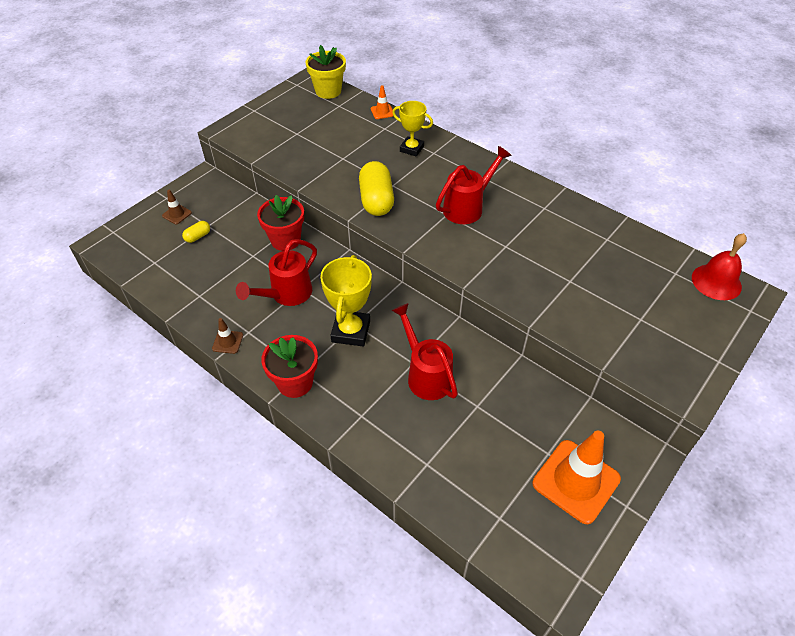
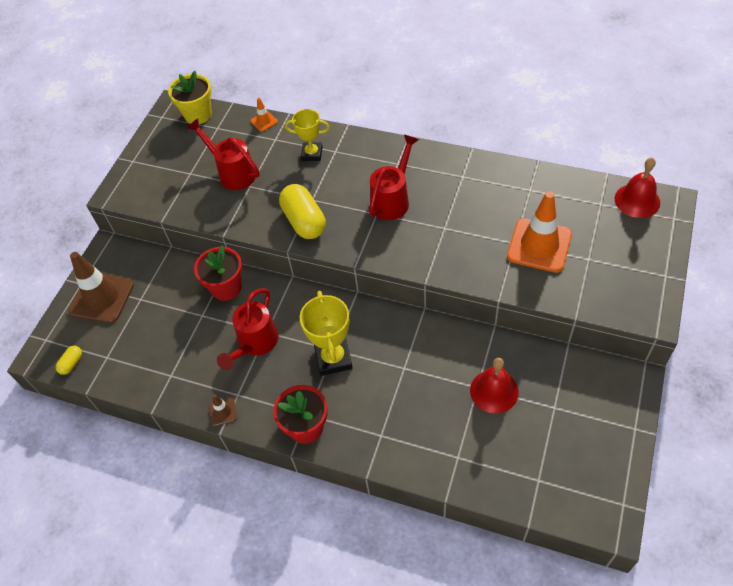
camera: 15 degrees left, 5 degrees up
(177, 214) = (102, 298): brown traffic cone -> brown traffic cone, size x2.23
(198, 236) = (136, 314): yellow capsule -> yellow capsule (71, 363)
(426, 375) = (420, 375): red watering can -> red watering can (233, 173)
(492, 415) = (494, 391): none -> red bell
(576, 481) = (587, 423): orange traffic cone -> orange traffic cone (539, 245)

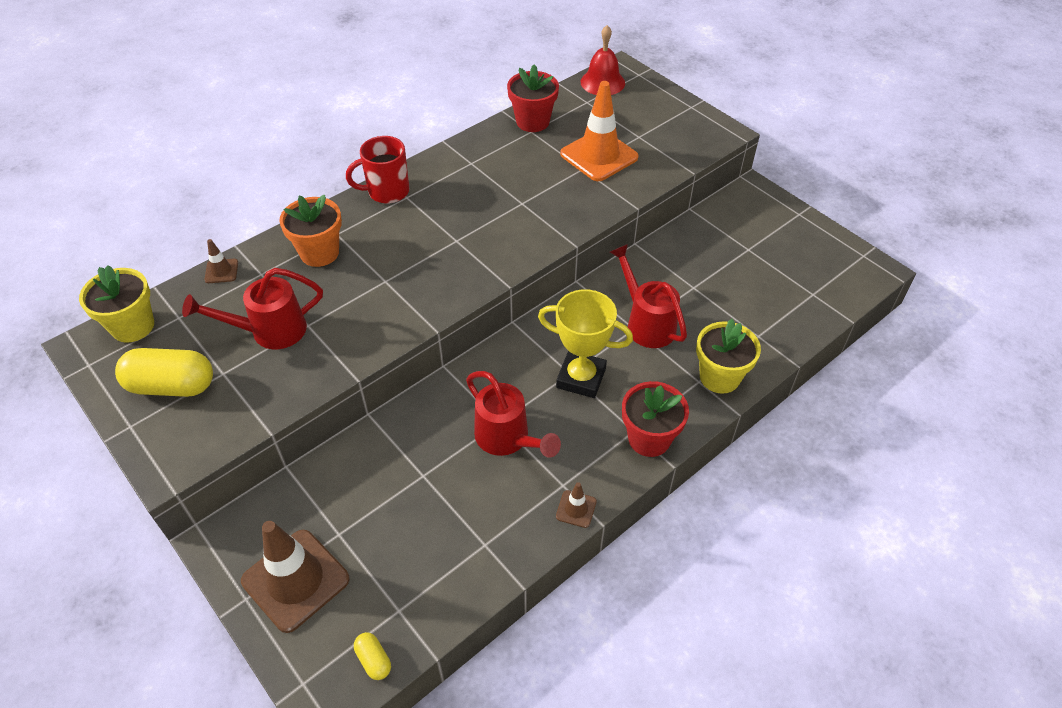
camera: 65 degrees left, 5 degrees down
(226, 288) = (404, 434): red flower pot -> red flower pot (532, 122)
(264, 121) = (221, 271): orange traffic cone -> brown traffic cone
(304, 221) = (409, 300): yellow capsule -> yellow capsule (172, 386)
(312, 154) = (319, 253): yellow trophy -> orange flower pot
(392, 200) = (450, 221): red watering can -> red watering can (646, 323)
(394, 151) = (387, 191): none -> red mug
(394, 448) = (719, 377): none -> yellow flower pot
(494, 391) = (705, 278): red bell -> none

